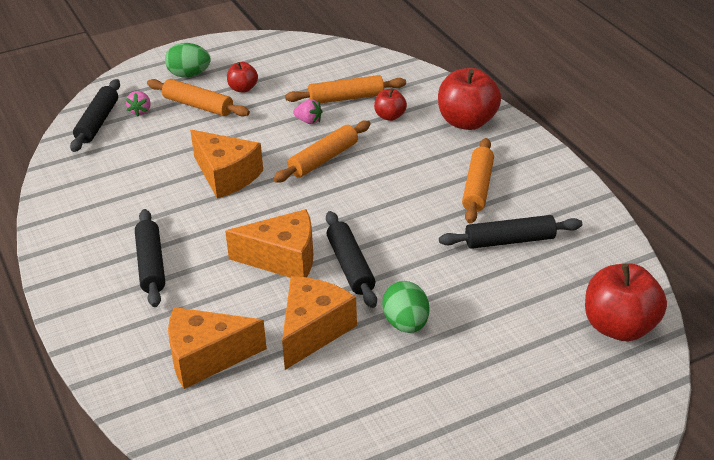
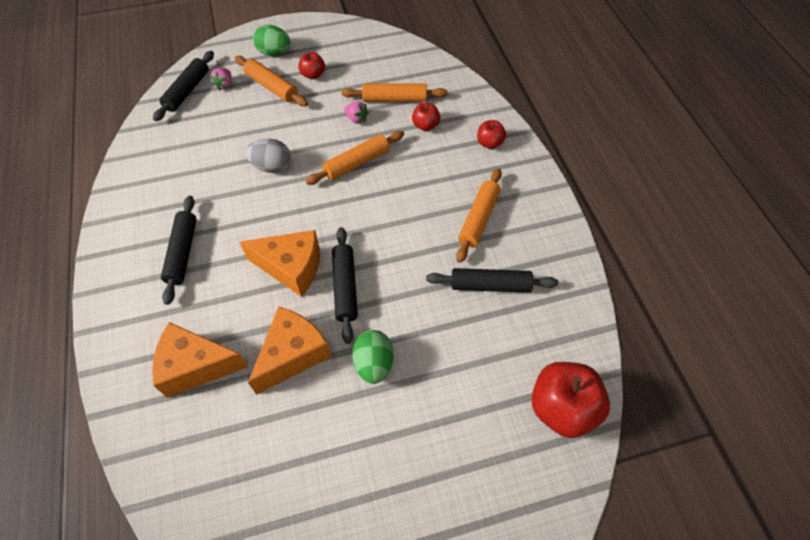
camera: 10 degrees right, 20 degrees up
(226, 176) = (272, 167): orange cheese -> grey egg
(467, 122) = (489, 143): red apple -> red apple, size x0.52

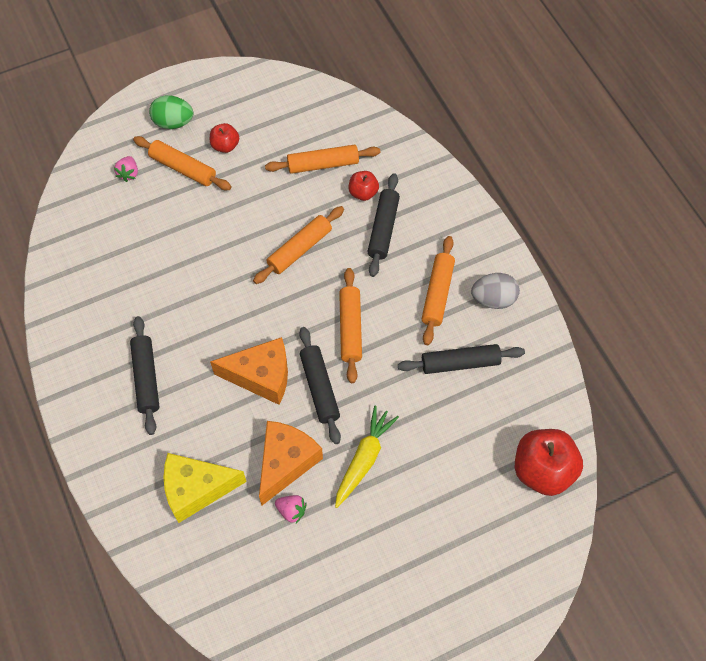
camera: 10 degrees left, 5 degrees up
(187, 91) = (89, 187): black rolling pin -> black rolling pin (383, 229)
(196, 366) = (196, 489): orange cheese -> yellow cheese
(272, 167) = (210, 267): grey egg -> grey egg (493, 299)
(356, 119) = (287, 195): pink strawberry -> pink strawberry (291, 511)
(374, 364) = (364, 458): green egg -> yellow carrot
(388, 237) = (350, 328): none -> orange rolling pin
(489, 143) = (434, 204): red apple -> none

